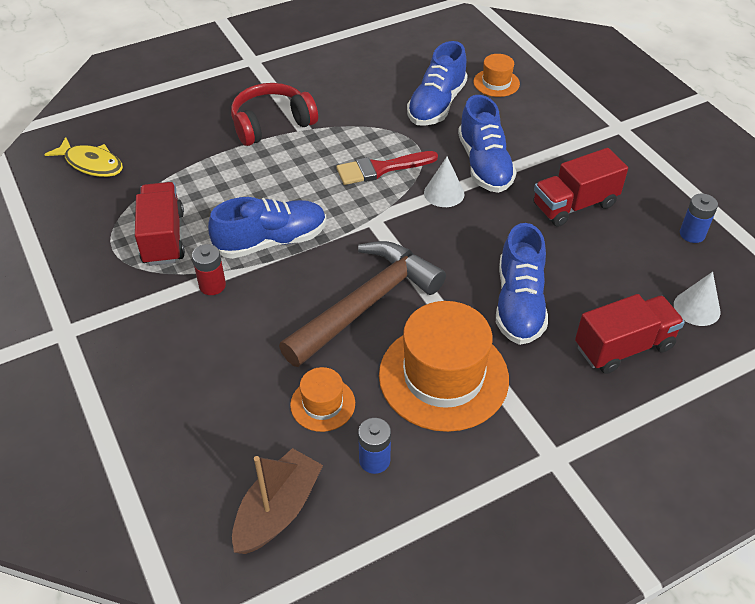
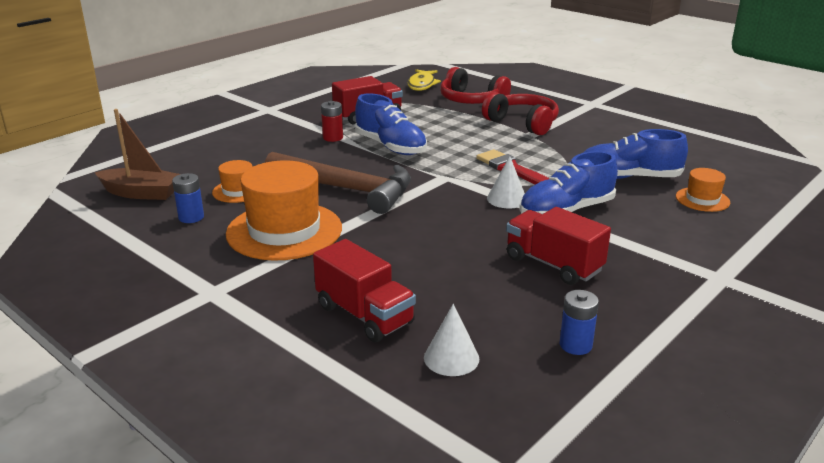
camera: 70 degrees right, 20 degrees down
(178, 140) = (471, 100): none -> red headphones
(519, 303) = (389, 252): blue shoe -> none

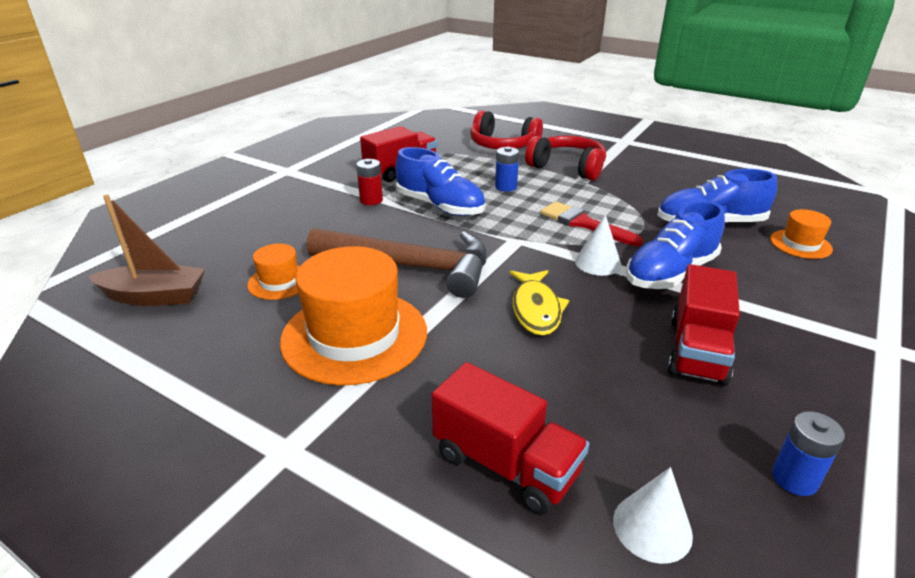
camera: 10 degrees left, 5 degrees up
(191, 217) = (228, 327): blue battery -> blue battery (506, 187)
(422, 84) = (444, 131): yellow fish -> yellow fish (536, 309)
(553, 264) = (697, 350): red truck -> red truck turned 105 degrees counterclockwise

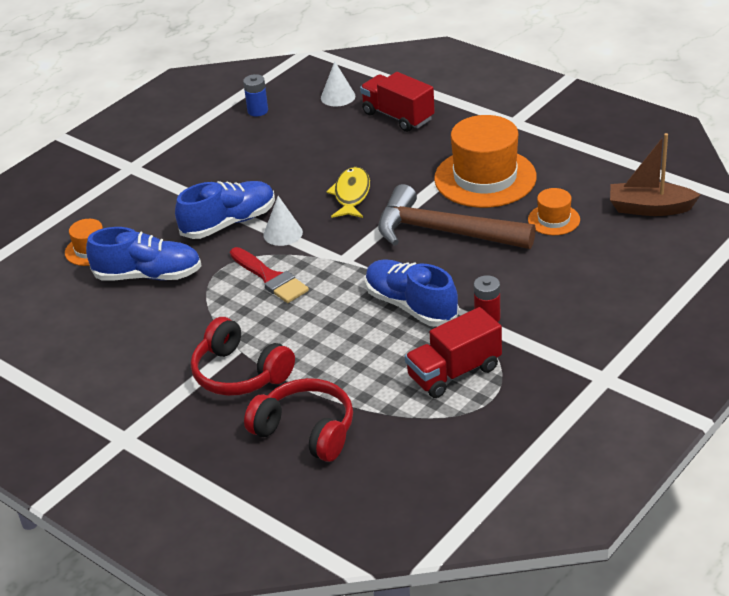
camera: 170 degrees left, 5 degrees up
(506, 187) = (330, 337): blue battery -> none
(697, 350) = (256, 166): red truck -> none

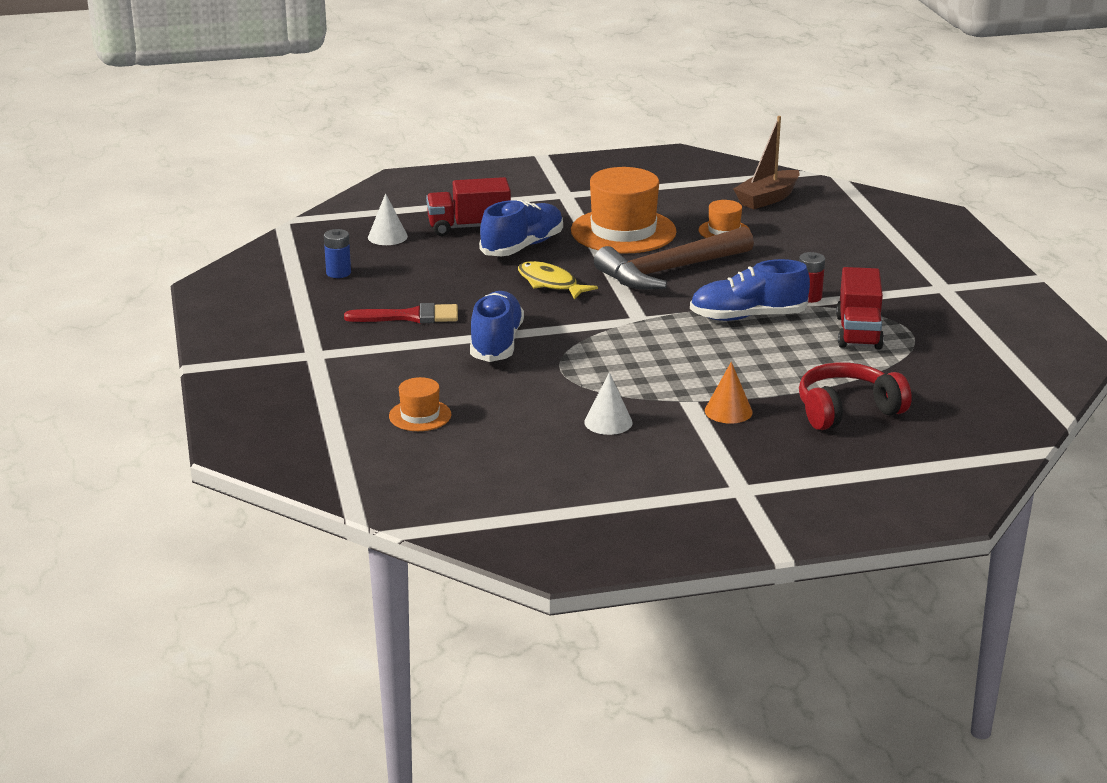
camera: 55 degrees left, 10 degrees down
(148, 275) = (513, 403): blue shoe -> blue shoe (522, 246)
(240, 373) = (728, 411): red headphones -> orange cone
(270, 278) = (612, 354): red brush -> red brush (410, 316)
(283, 233) = (555, 328): white cone -> white cone (608, 422)

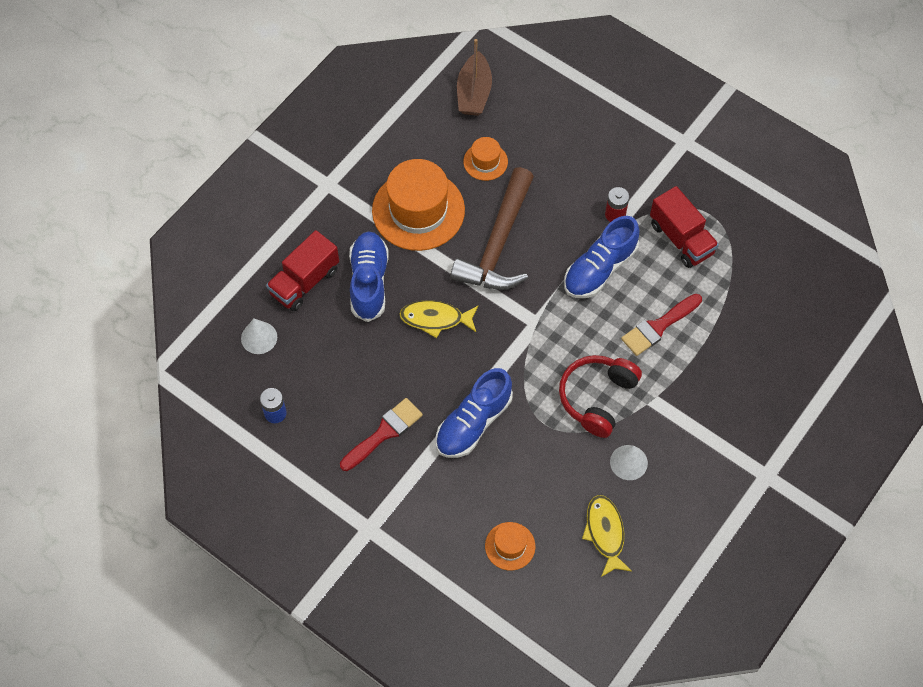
camera: 40 degrees left, 35 degrees up
(496, 343) = (473, 423): blue shoe -> blue shoe turned 105 degrees counterclockwise
(520, 448) = (605, 533): none -> yellow fish
(728, 411) = (686, 394): orange cone -> none
(759, 366) = (658, 326): none -> red brush
(847, 410) = (750, 340): red headphones -> red headphones (597, 398)

